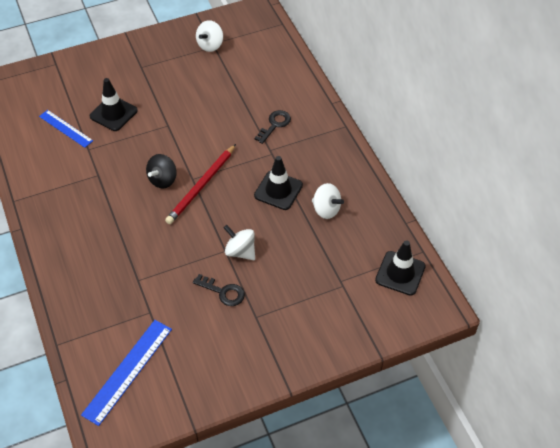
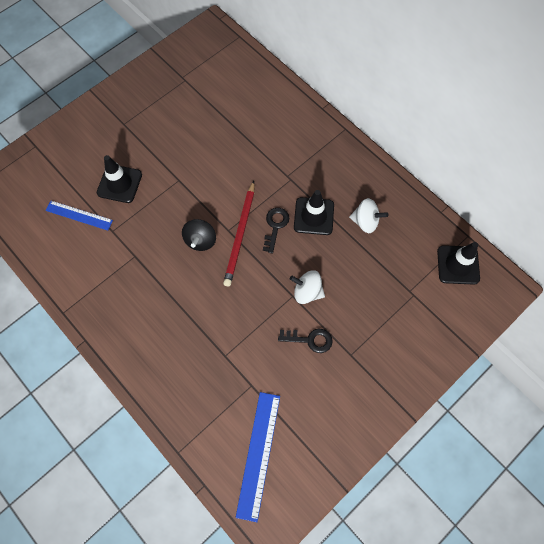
camera: 20 degrees left, 15 degrees up
(210, 45) = (181, 80): white spinning top -> none
(275, 125) = (280, 147): black key -> black key (275, 226)

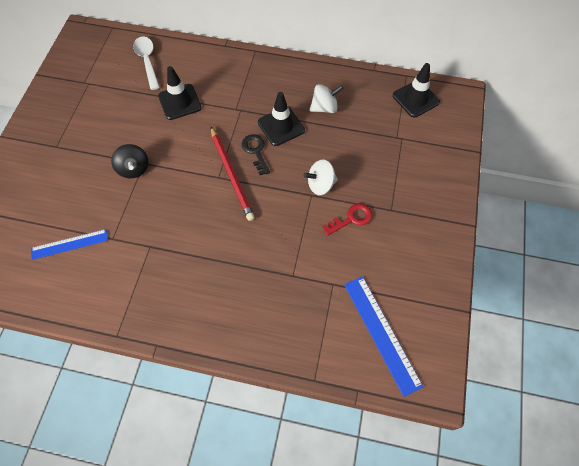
camera: 35 degrees left, 5 degrees down
(119, 184) = (90, 196): black traffic cone -> black traffic cone (179, 102)
(200, 240) = (200, 199): black spinning top -> black spinning top (134, 169)
(246, 86) = (147, 61): none -> white spoon
(310, 340) = (351, 219): black key -> red key

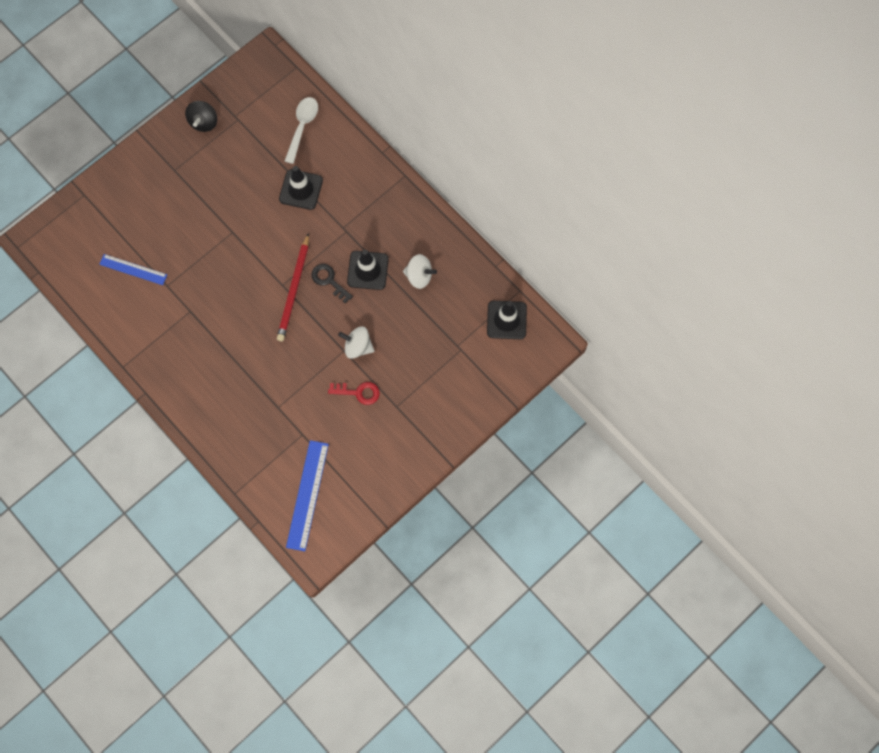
camera: 35 degrees right, 10 degrees up
(134, 169) = (221, 233): black spinning top -> black spinning top (204, 122)
(255, 151) = (329, 281): black key -> black key turned 60 degrees counterclockwise

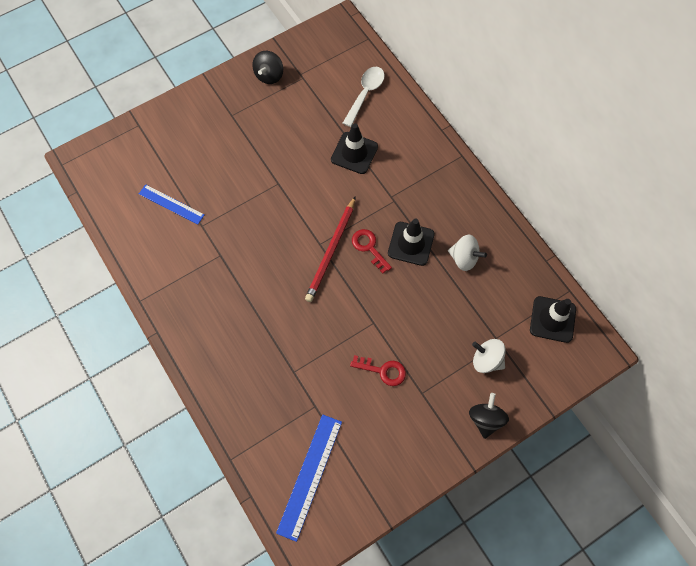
camera: 10 degrees right, 5 degrees down
(329, 281) = (369, 247): black key -> red key
(358, 347) = (389, 321): white spinning top -> white spinning top (486, 360)
(456, 419) = (485, 419): none -> black spinning top

